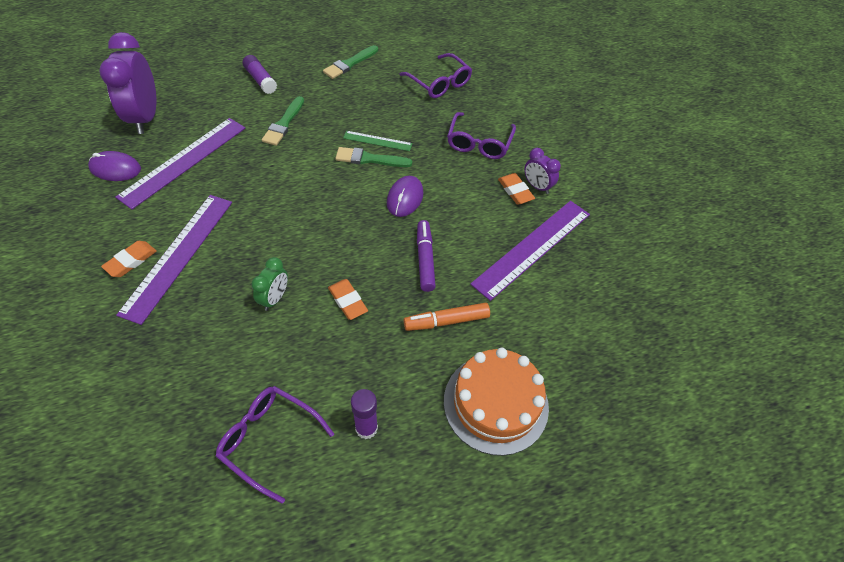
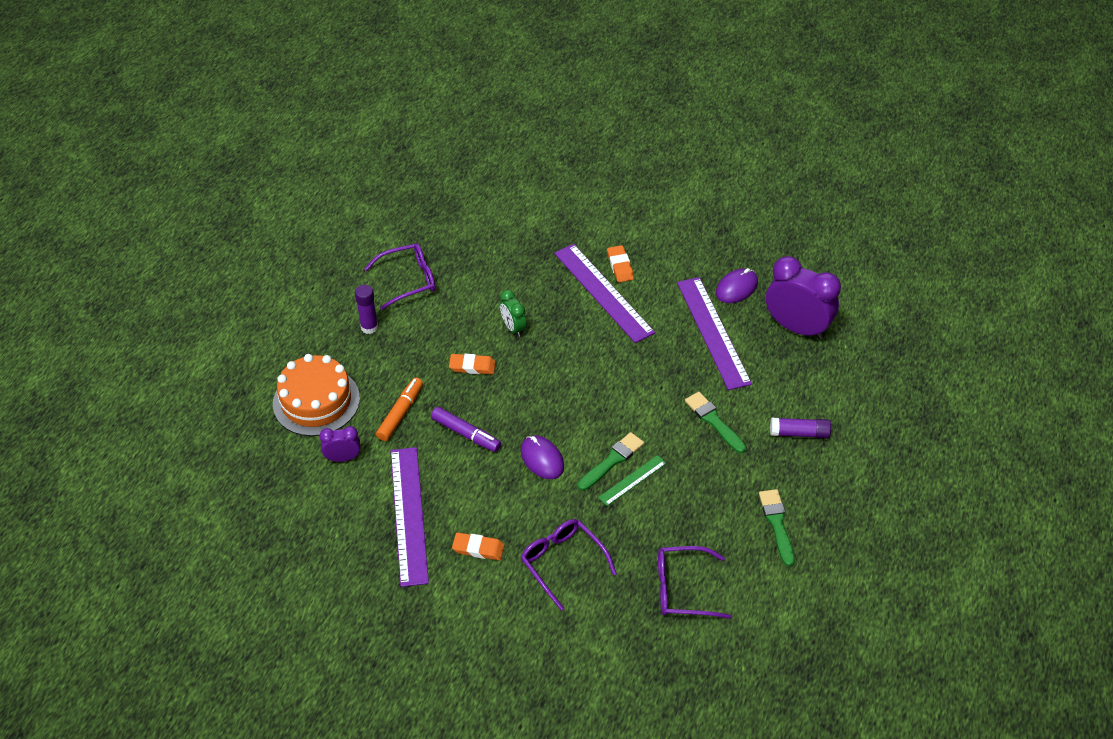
camera: 130 degrees right, 5 degrees down
(537, 186) = (468, 570): purple clock -> purple clock (343, 458)

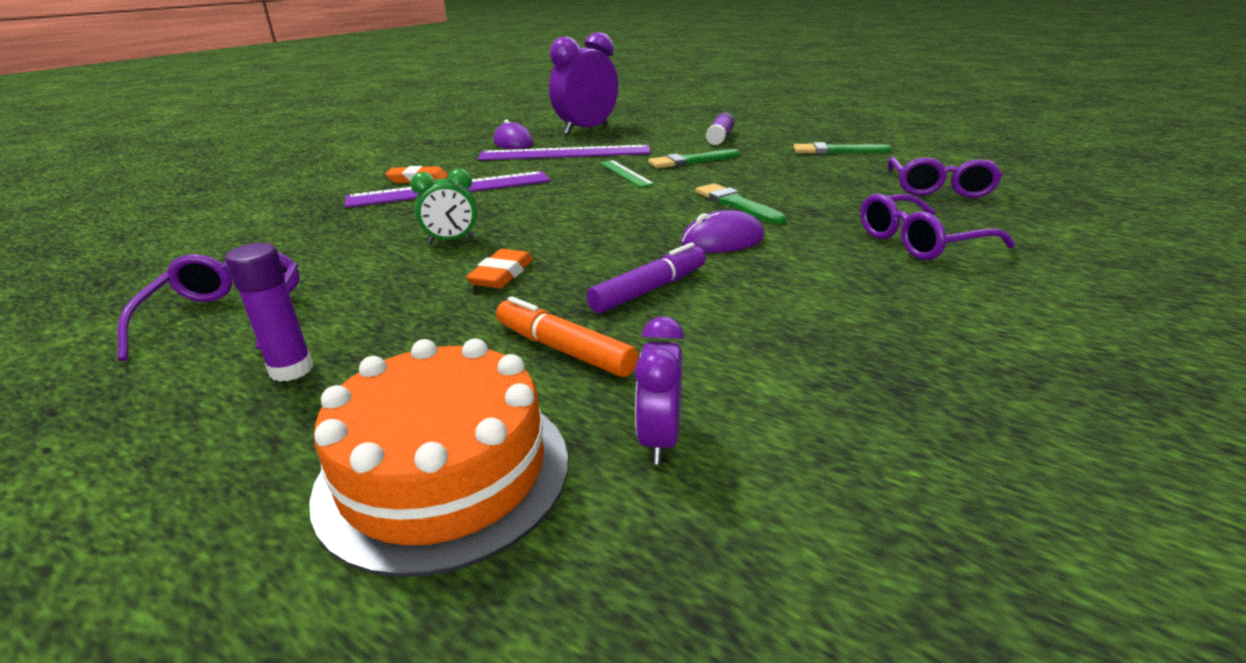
camera: 75 degrees left, 20 degrees down
(409, 515) = (839, 360): purple ruler -> none
(478, 548) = (910, 298): orange eraser -> none
(632, 480) = (771, 197): green ruler -> green ruler (625, 173)

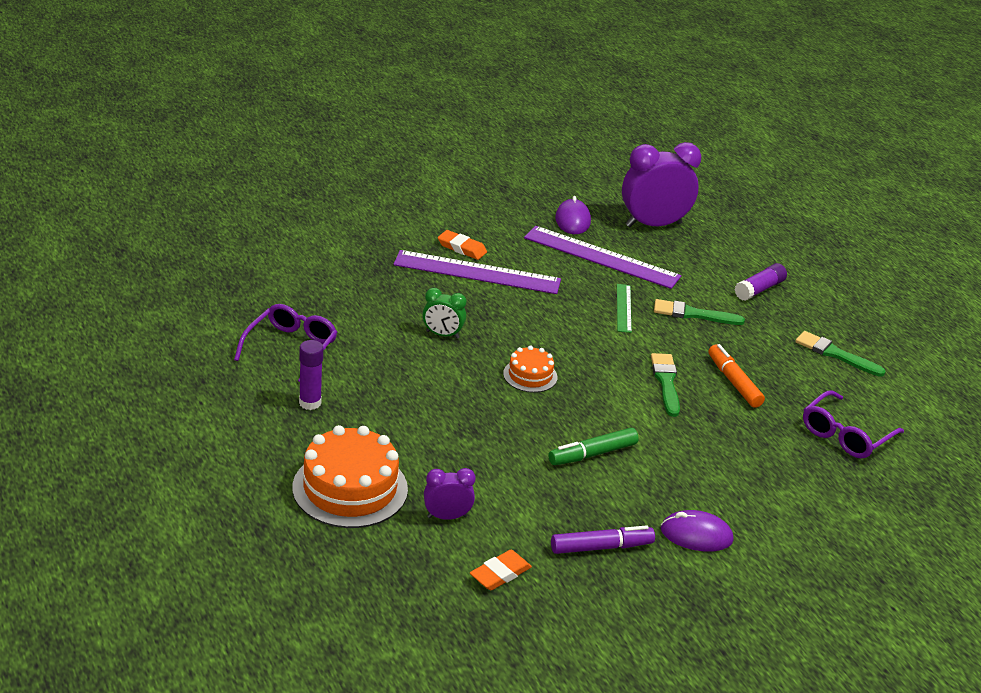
camera: 25 degrees right, 5 degrees up
(502, 274) = (452, 381): orange eraser -> orange eraser (500, 574)
(564, 349) = (444, 451): orange marker -> orange marker (734, 382)
(592, 241) = (530, 375): none -> orange cake
(649, 290) = (525, 432): purple marker -> purple marker (601, 547)
(659, 439) = (447, 516): purple clock -> purple clock turned 45 degrees clockwise
(722, 240) = (613, 413): purple mouse -> purple mouse (696, 535)
(753, 281) = (592, 454): none -> green marker
(920, 242) = (741, 474): purple glasses -> none

